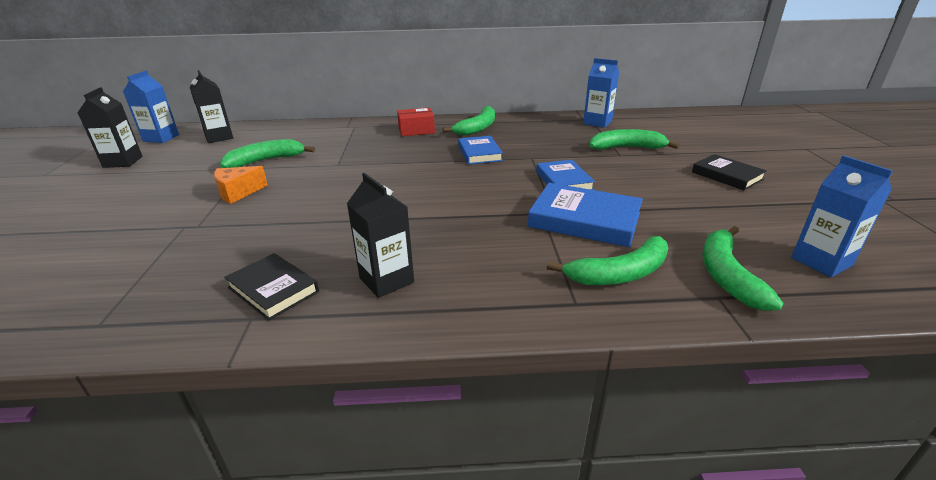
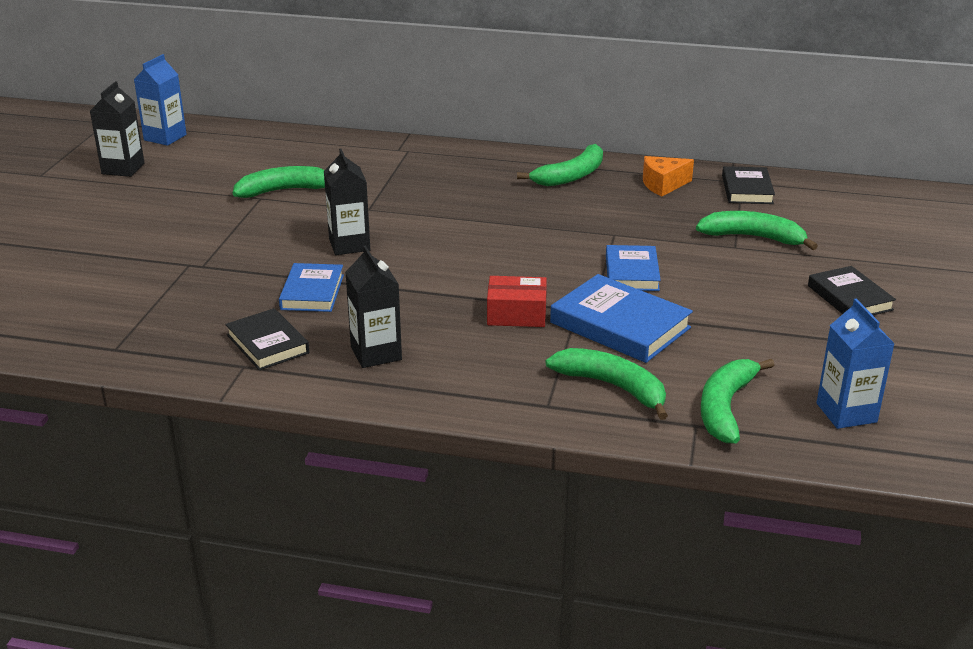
camera: 15 degrees right, 0 degrees up
(219, 137) = (234, 146): black carton -> black carton (349, 245)
(238, 192) = (247, 231): orange cheese -> orange cheese (663, 185)
(416, 130) = (486, 169): red box -> red box (516, 314)
(479, 153) = (550, 217): blue book -> blue book (312, 292)
(597, 122) = (747, 190): blue carton -> black book
(619, 274) = (613, 387): green banana -> green banana turned 135 degrees counterclockwise

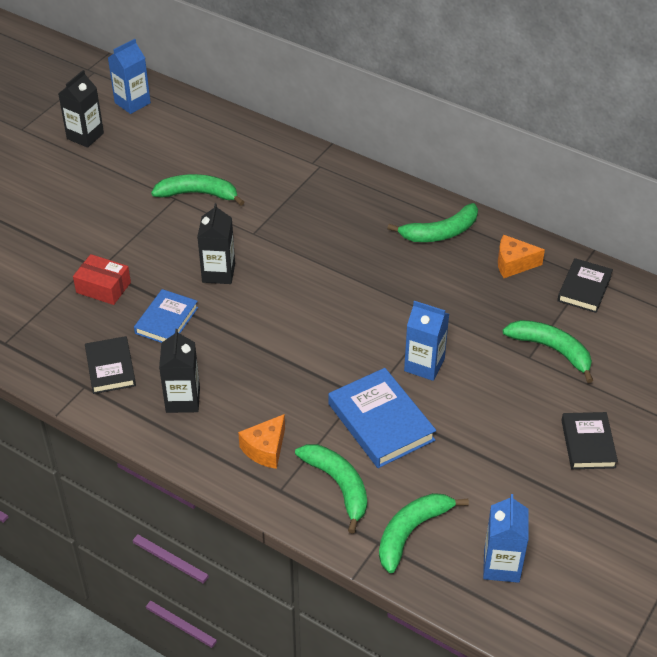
camera: 20 degrees right, 15 degrees up
(505, 374) = (265, 449): none -> orange cheese
(516, 314) = (307, 387): red box -> red box (103, 287)
(631, 273) = (424, 365): blue book -> blue carton

